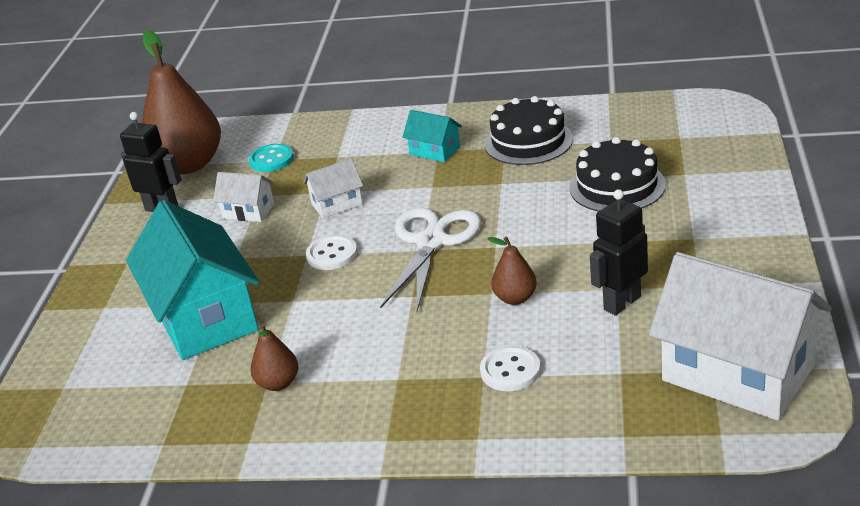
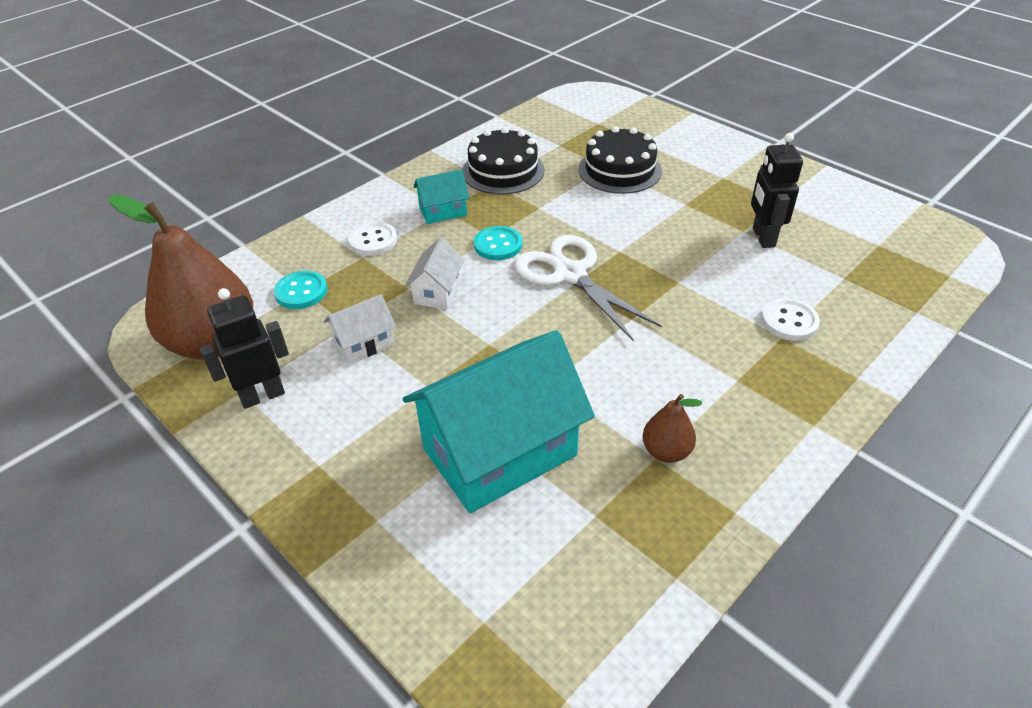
camera: 55 degrees left, 10 degrees up
(204, 317) = (500, 452): turquoise house -> turquoise house turned 45 degrees counterclockwise
(332, 254) = (511, 330): white button -> white button (373, 240)
(425, 194) = (498, 245): none -> turquoise button
(515, 298) = (700, 275): brown pear -> none
(738, 373) = (892, 237): white house -> none

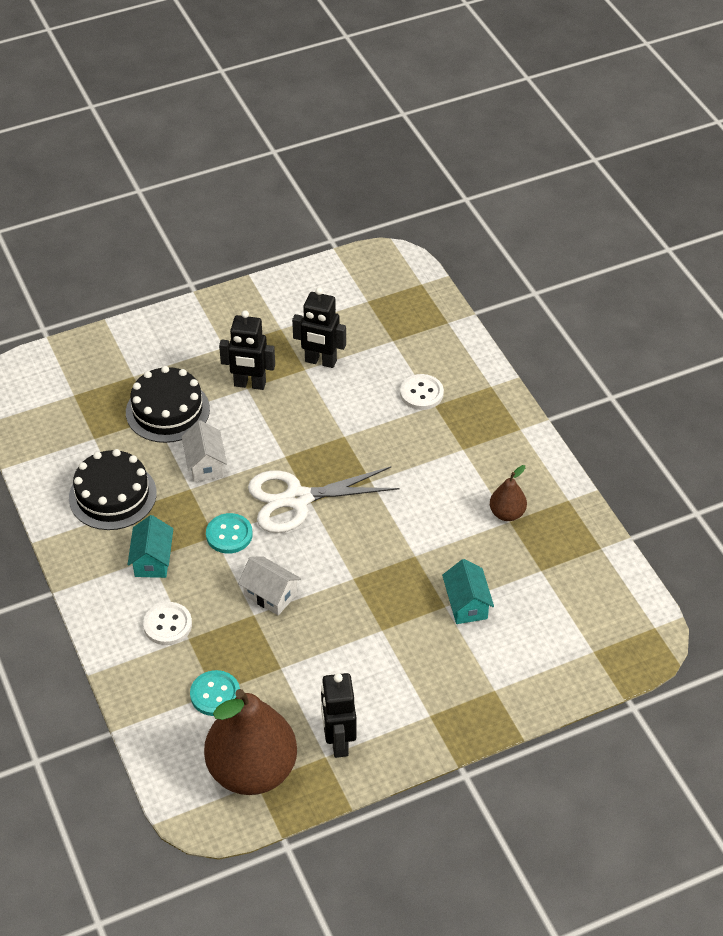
camera: 70 degrees left, 5 degrees up
(364, 344) = (310, 661): white house -> white house (205, 464)
(500, 452) = (467, 604): turquoise house -> turquoise house, size x0.46
(691, 204) = (250, 384): none -> black robot

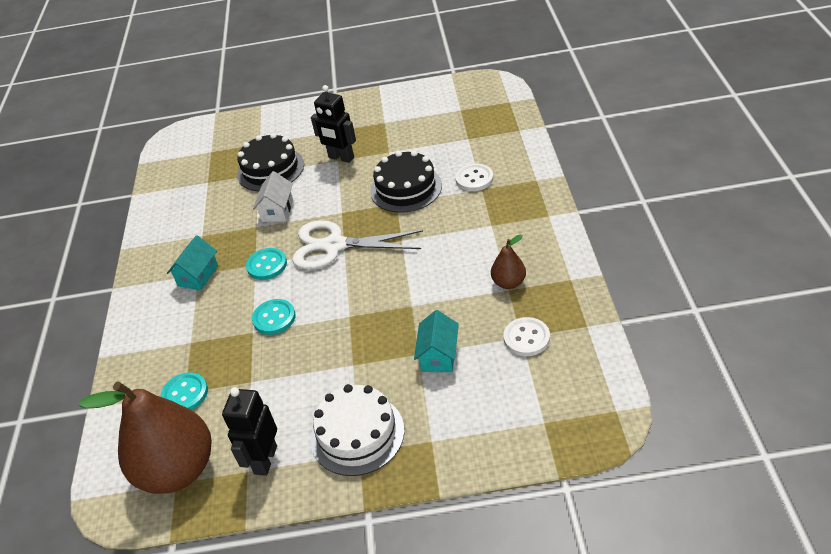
camera: 25 degrees right, 5 degrees down
(112, 495) = (197, 223): black cake -> black cake (406, 188)
(167, 625) = (180, 328): white button -> white button (526, 338)
(270, 595) = (274, 318): white house -> turquoise button
(320, 361) = (403, 147): black robot -> none
(419, 698) = (357, 434): none -> white cake

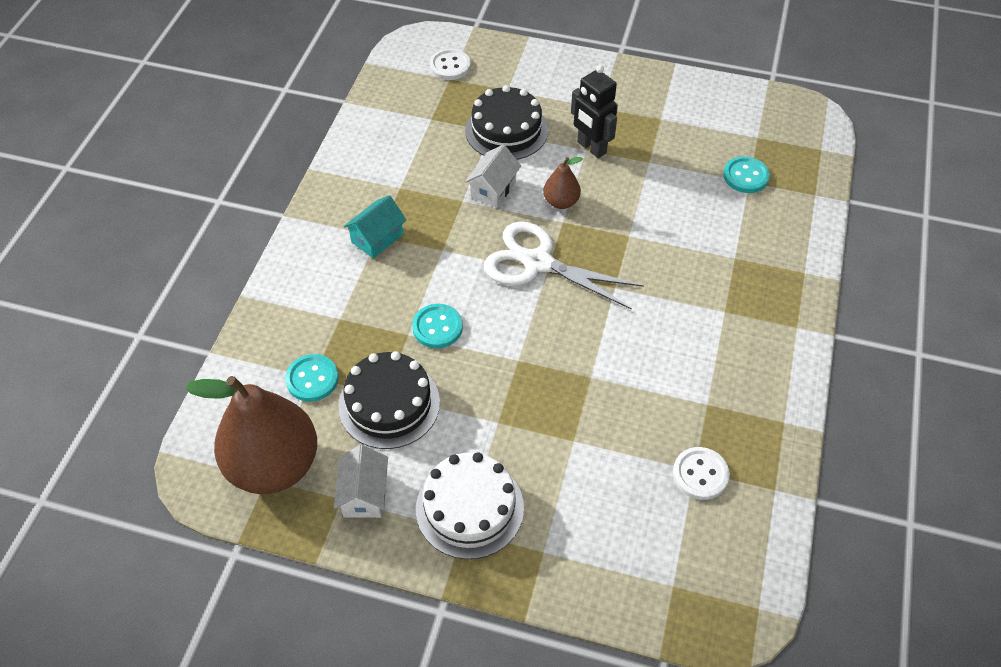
camera: 15 degrees right, 10 degrees up
(265, 460) = (364, 494): black robot -> white house
(267, 265) = (455, 256): turquoise button -> turquoise button (745, 176)
(406, 188) = (648, 220): black cake -> black cake (389, 404)
(439, 355) = (594, 453): turquoise house -> none
(474, 179) = (732, 240): white button -> white button (450, 66)
(509, 283) = (711, 395): brown pear -> brown pear (561, 202)

